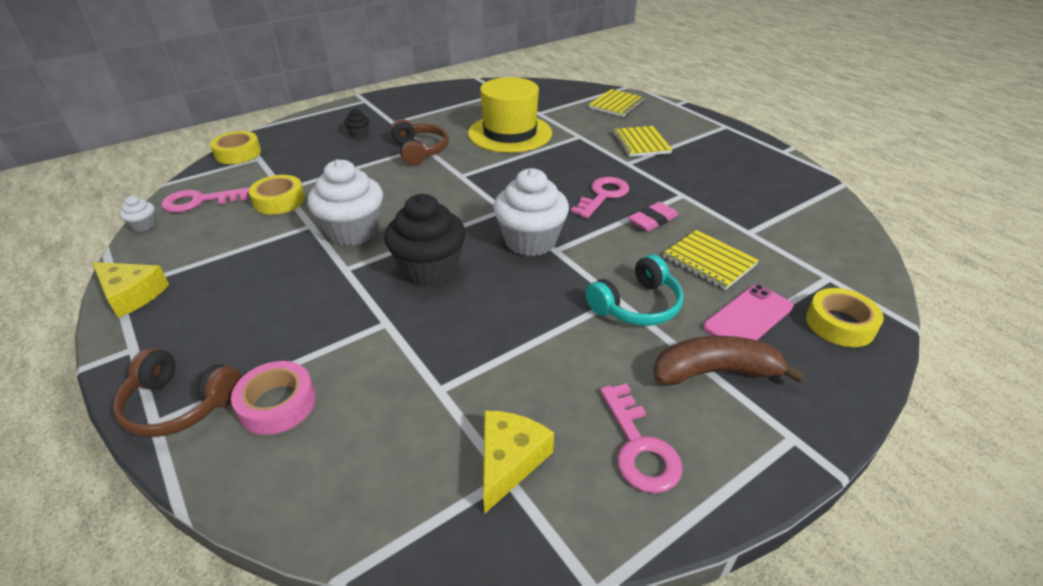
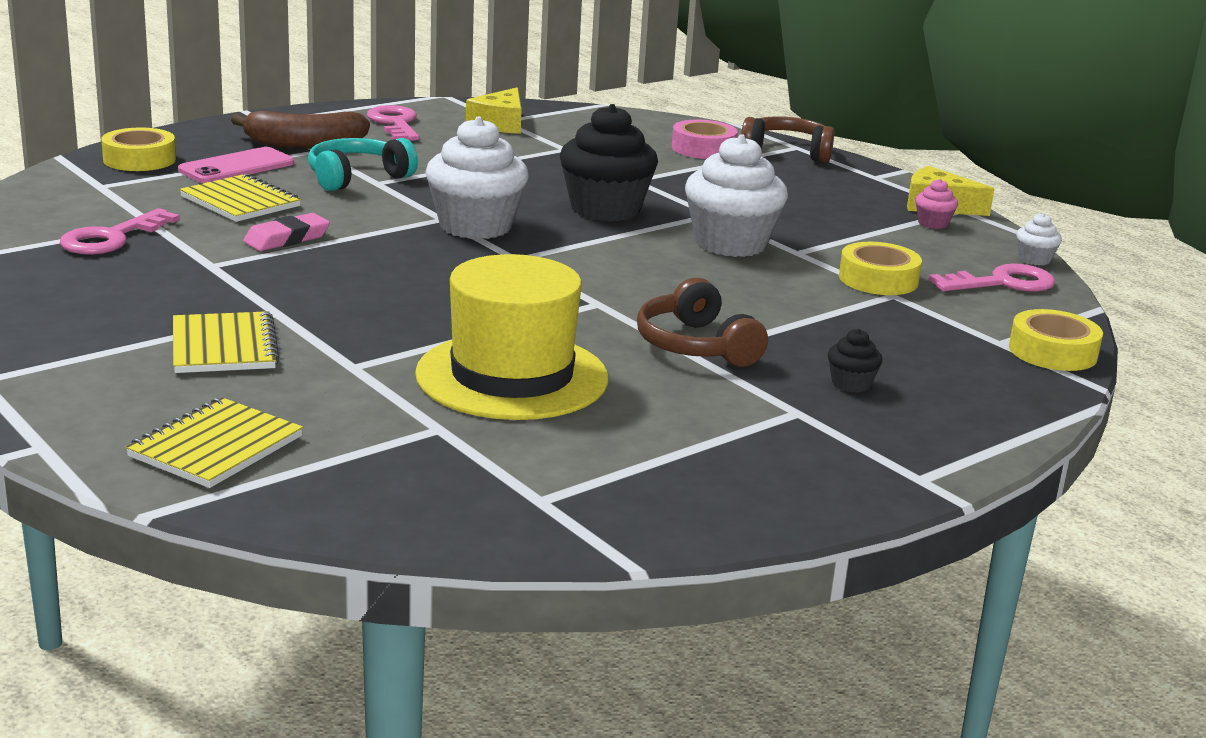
camera: 175 degrees right, 15 degrees down
(168, 266) = (933, 223): none -> pink cupcake
(603, 195) = (349, 268): pink key -> pink key (112, 238)

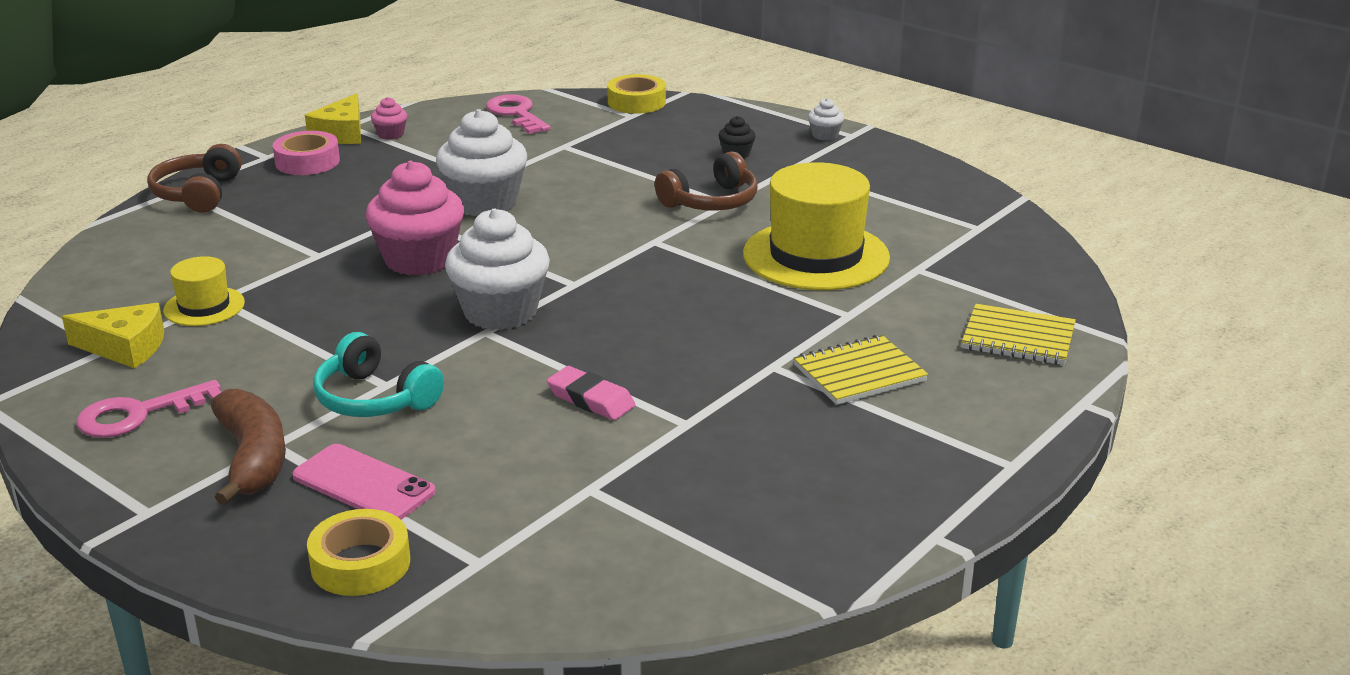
camera: 100 degrees left, 5 degrees up
(112, 238) = (650, 500): pink key -> none
(240, 202) = (492, 451): yellow notebook -> none
(554, 144) = (204, 306): none -> yellow hat
(605, 209) = (419, 259): black cupcake -> pink cupcake
(703, 149) = (198, 231): pink tape -> pink tape (307, 162)
(878, 279) = (535, 150): yellow tape -> none
(1034, 259) = (459, 104): white cupcake -> white cupcake (825, 135)

